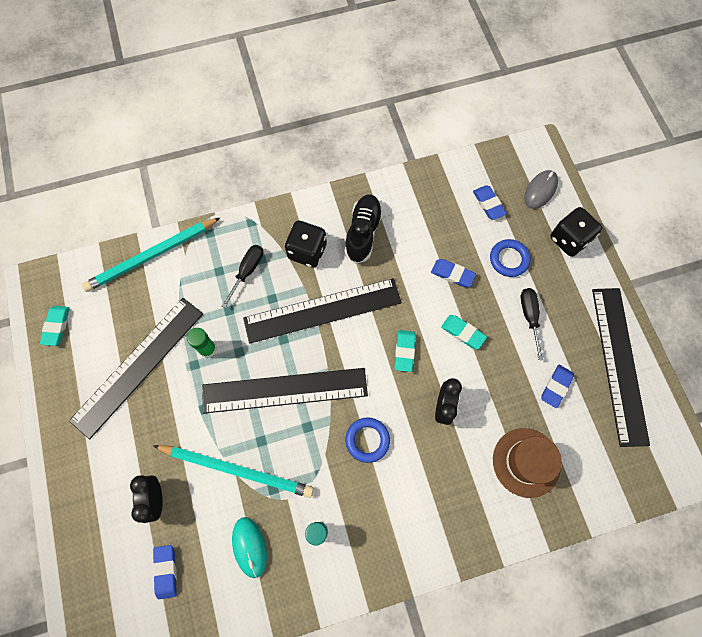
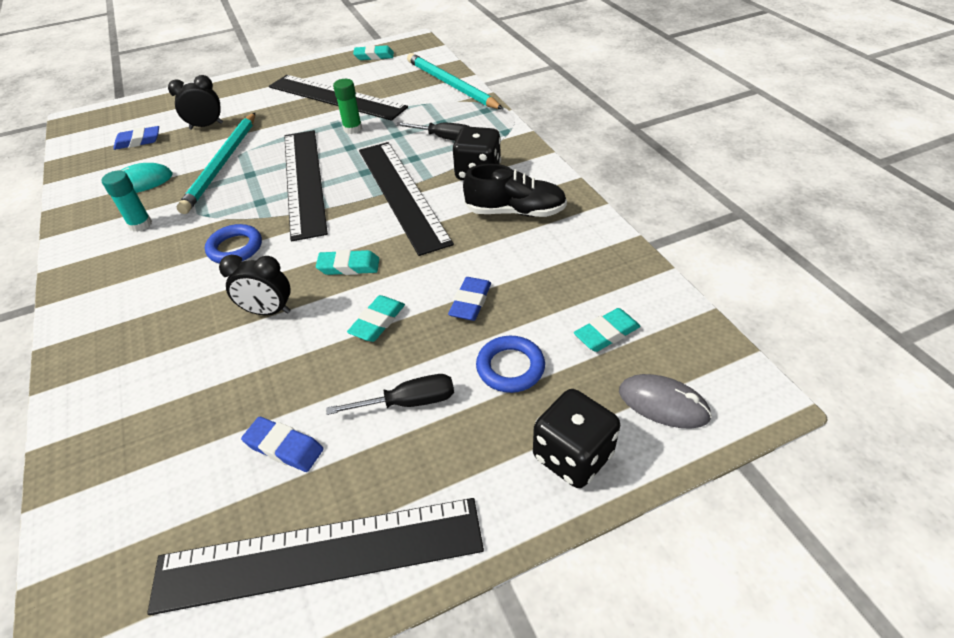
camera: 85 degrees right, 25 degrees down
(488, 204) = (606, 333): blue eraser -> turquoise eraser
(526, 462) = (167, 412): brown hat -> none

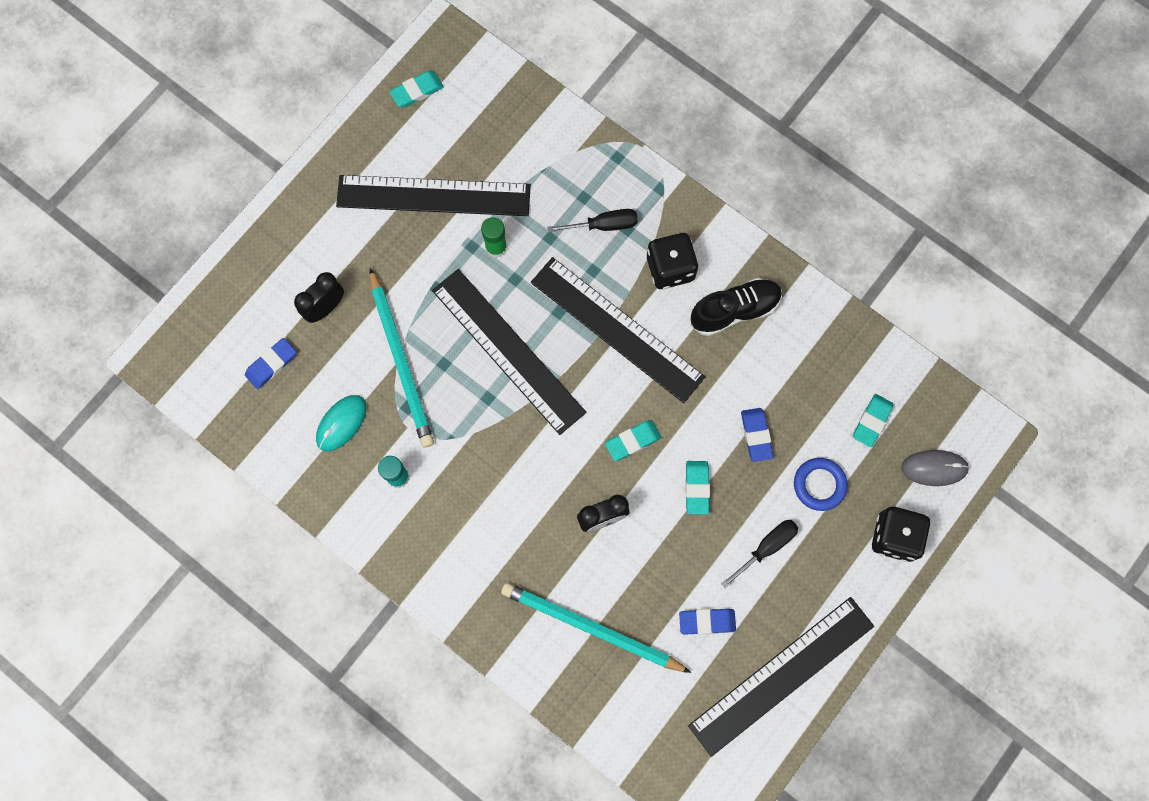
camera: 30 degrees left, 30 degrees up
(235, 248) = (515, 465): blue ring -> none
(451, 85) = (551, 121): turquoise pencil -> turquoise pencil (592, 628)

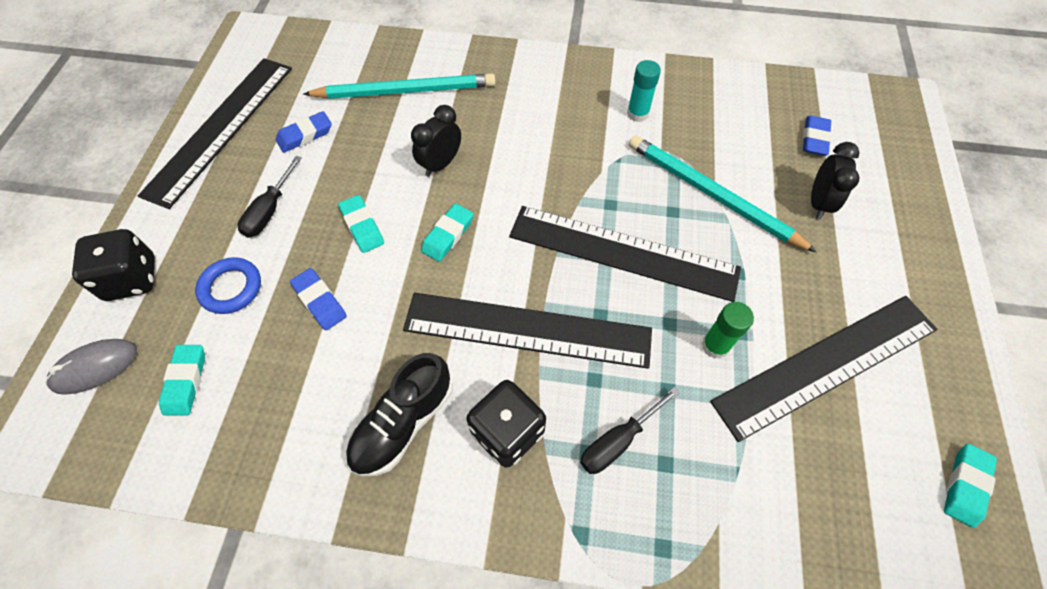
camera: 150 degrees right, 15 degrees down
(341, 423) = (716, 127): turquoise mouse -> none

